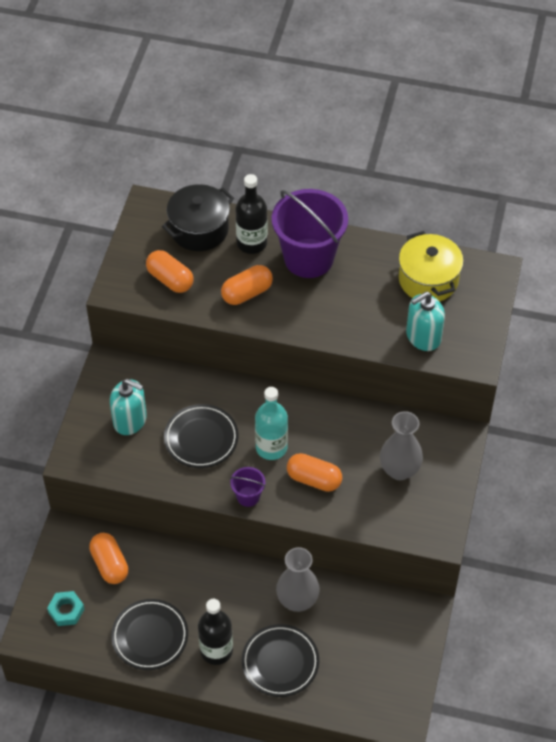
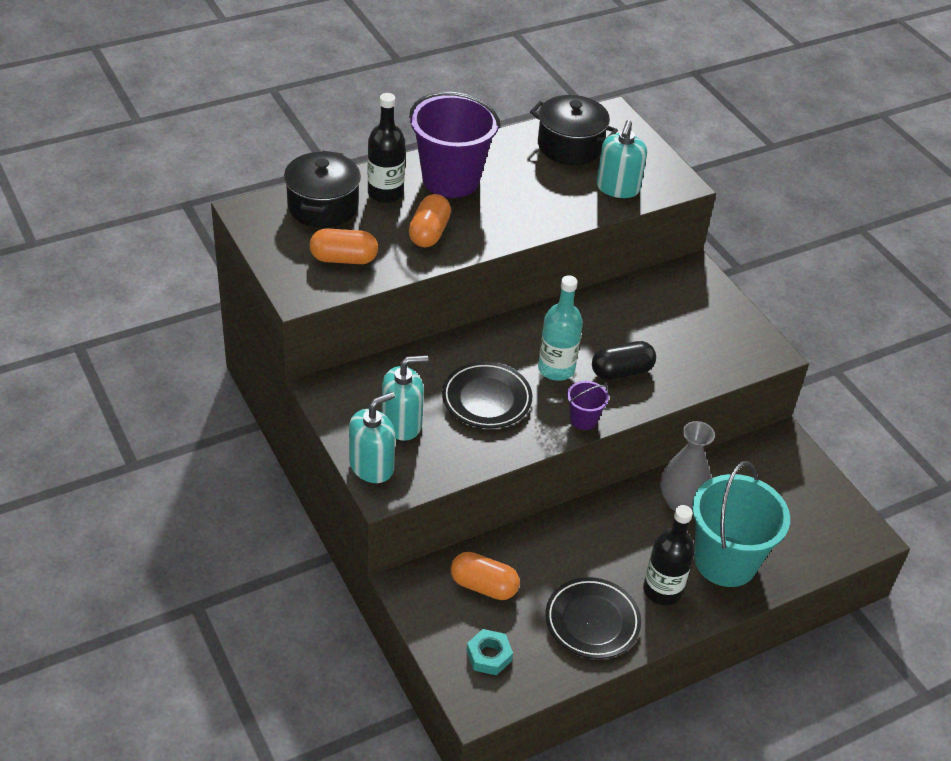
camera: 45 degrees left, 10 degrees down
(82, 437) = (372, 466): none -> turquoise soap dispenser
(280, 662) = (725, 561): black plate -> turquoise bucket
(314, 479) = (621, 372): orange capsule -> black capsule
(399, 470) = (679, 323): grey vase -> none
(428, 280) = (570, 146): yellow pot -> black pot

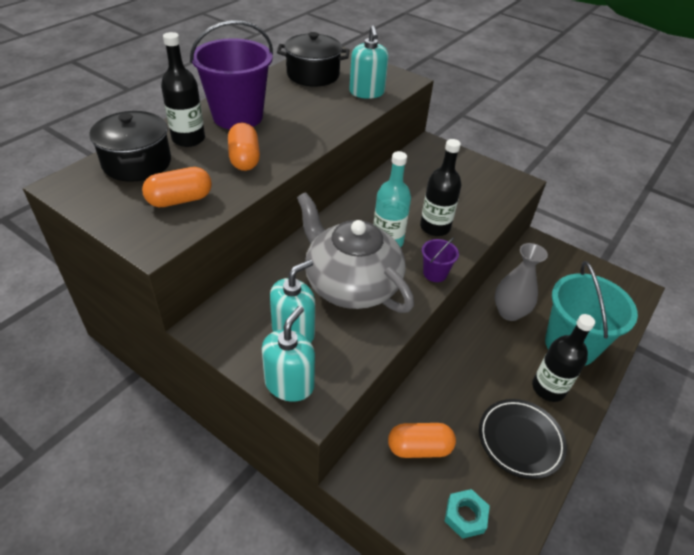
camera: 25 degrees left, 0 degrees up
(486, 399) = (351, 284): black plate -> grey teapot
(621, 372) = (435, 227): black capsule -> black bottle

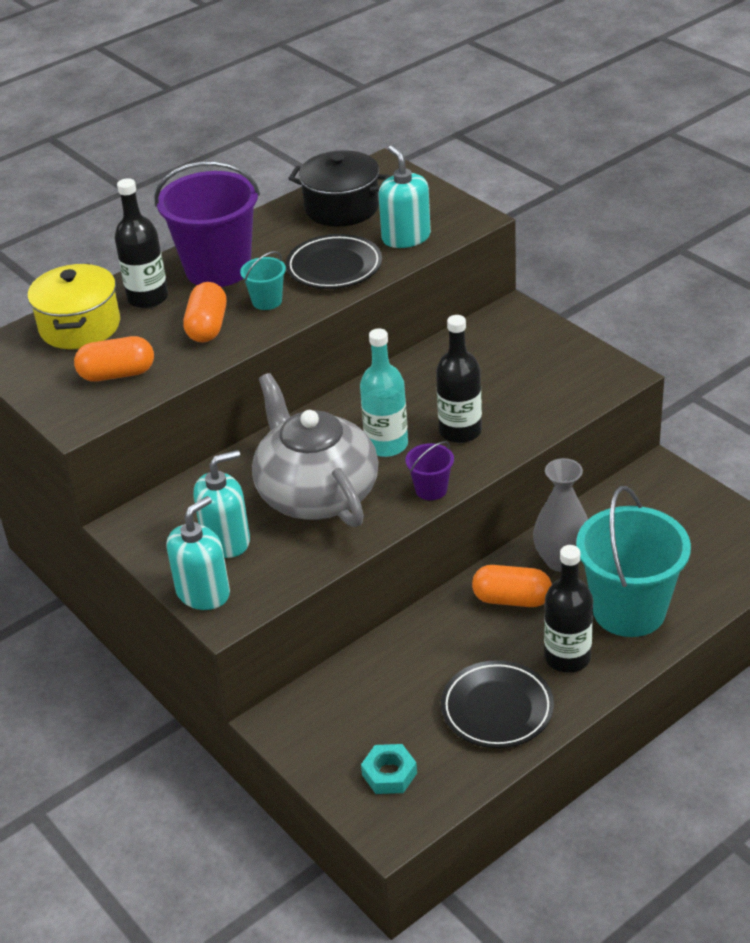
camera: 20 degrees right, 5 degrees down
(137, 163) = (80, 326): black pot -> yellow pot
(284, 138) = (267, 301): none -> turquoise bucket
(325, 113) = (334, 267): none -> black plate
(367, 92) = (406, 237): turquoise soap dispenser -> turquoise soap dispenser turned 150 degrees clockwise
(419, 448) = (363, 701): orange capsule -> orange capsule (512, 599)

